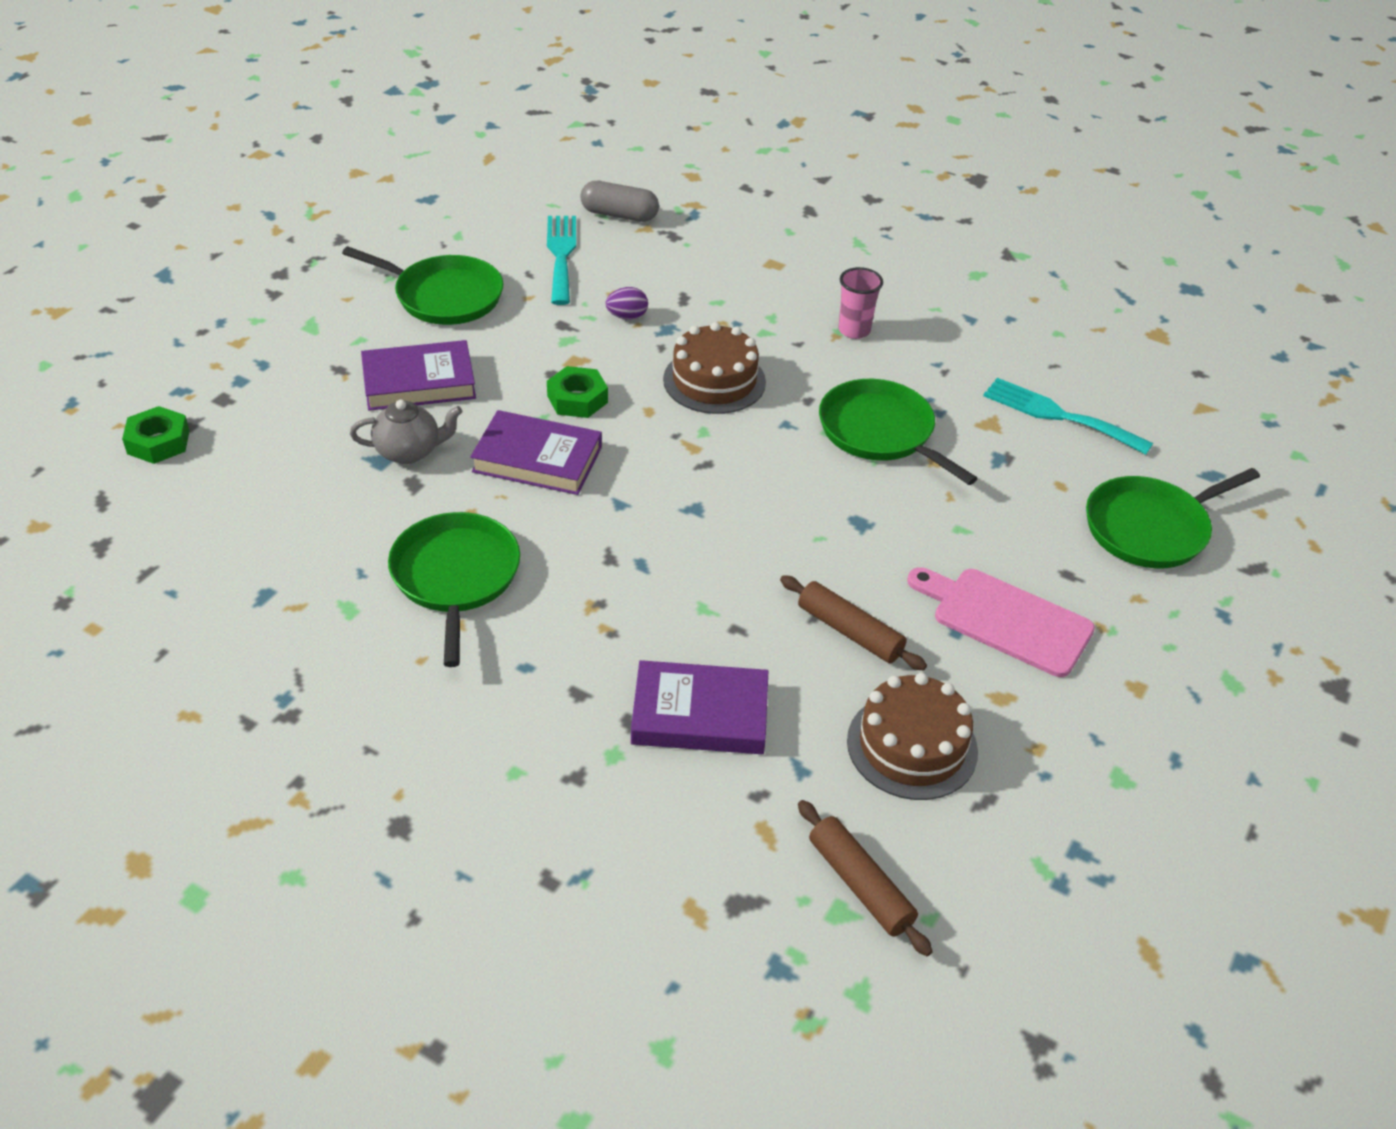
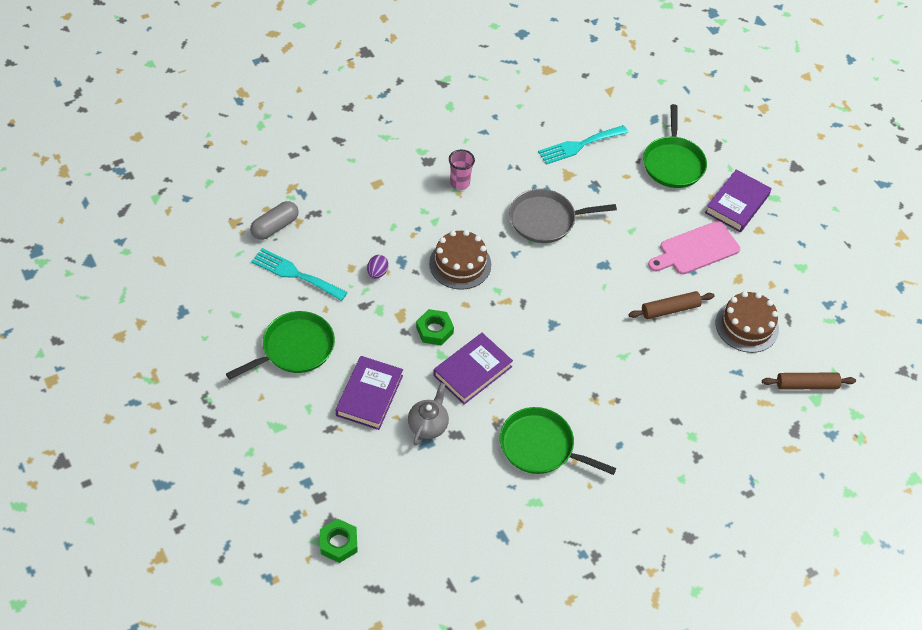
camera: 60 degrees left, 10 degrees up
(700, 714) = (687, 392): purple book -> purple book (737, 204)
(880, 432) = (546, 220): green pan -> grey pan

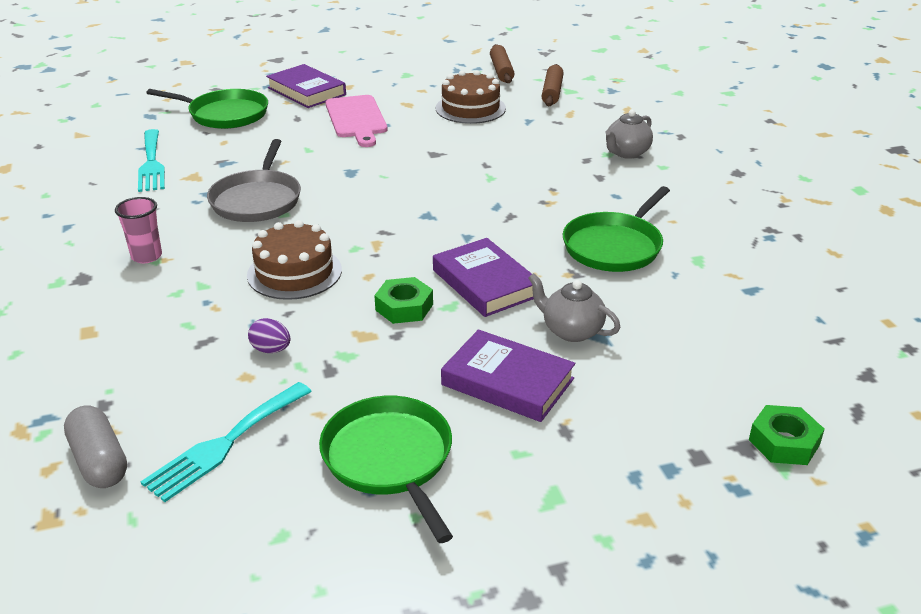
camera: 75 degrees left, 20 degrees down
(670, 309) = (433, 143): brown rolling pin -> brown rolling pin (501, 71)
(698, 450) = (626, 153): none -> grey teapot

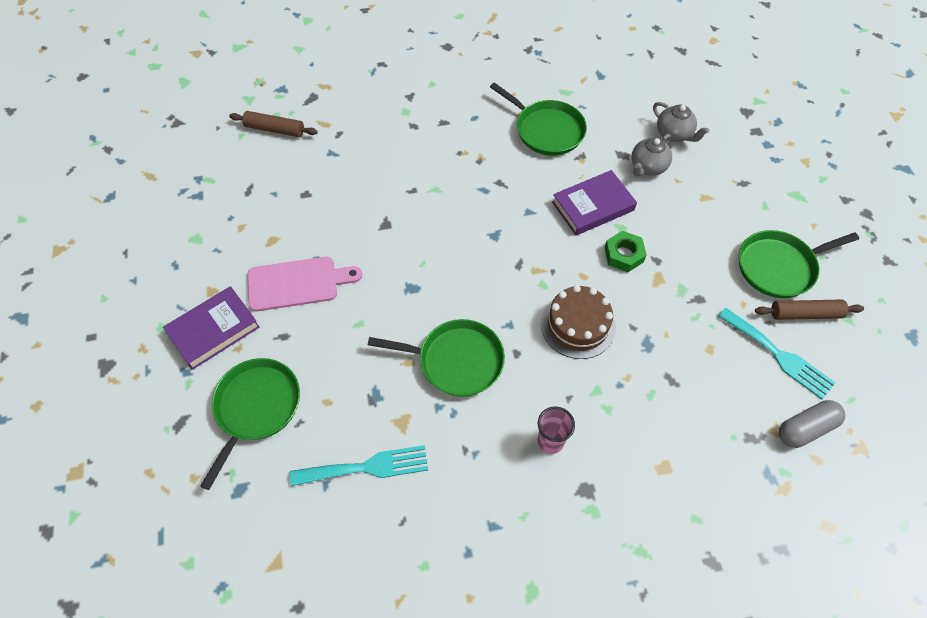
camera: 85 degrees left, 25 degrees up
(257, 200) = (456, 361): grey pan -> green pan
(271, 350) = (678, 335): purple egg -> none
(470, 108) = (295, 192): brown cake -> none
(501, 71) = (211, 160): brown rolling pin -> brown rolling pin (805, 314)
(507, 382) = (702, 204): purple book -> none
(626, 153) = (406, 100): grey teapot -> grey teapot (674, 134)
(784, 442) = (740, 96): green nut -> none

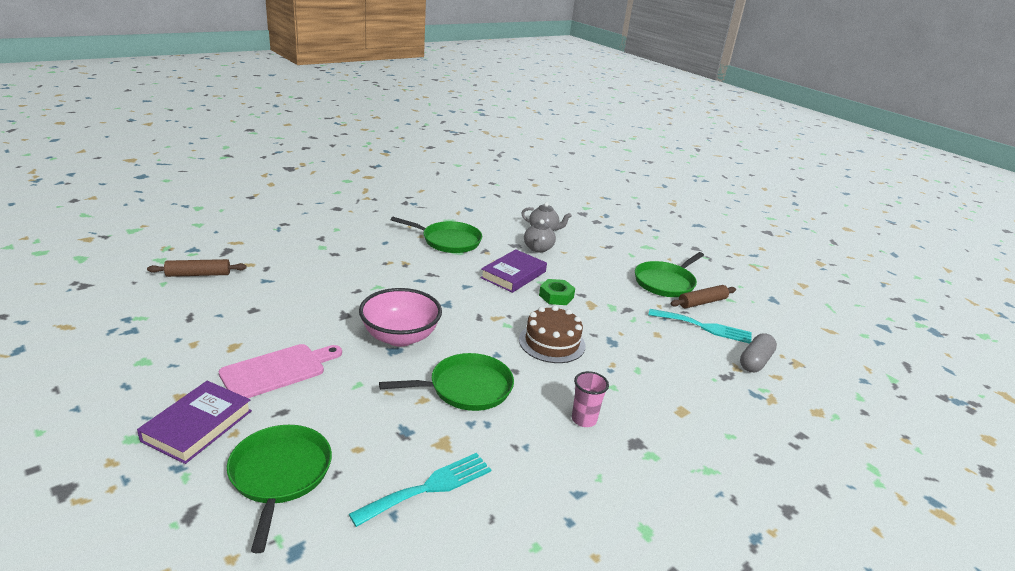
camera: 30 degrees left, 30 degrees down
(425, 271) = (400, 337): none -> pink bowl

